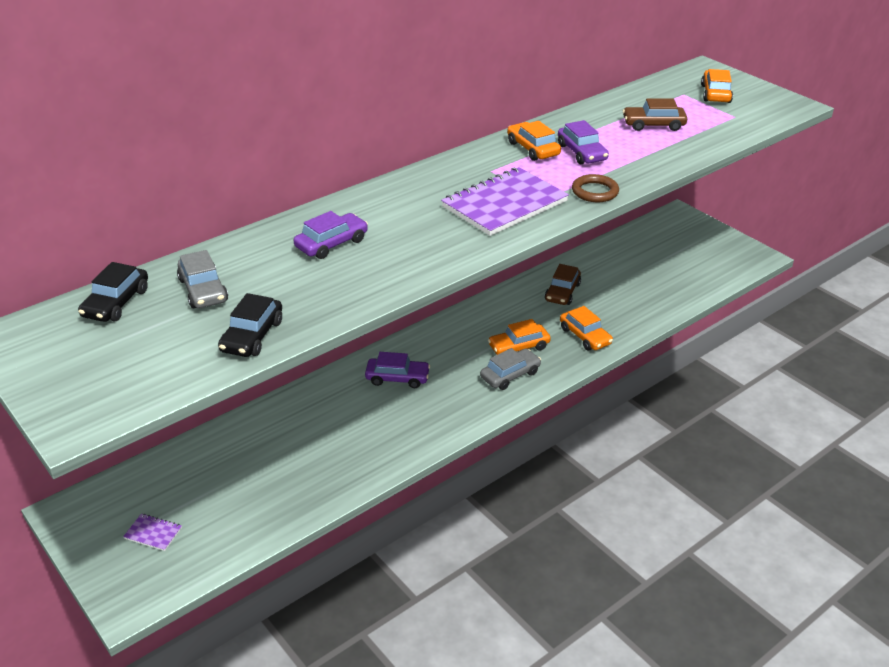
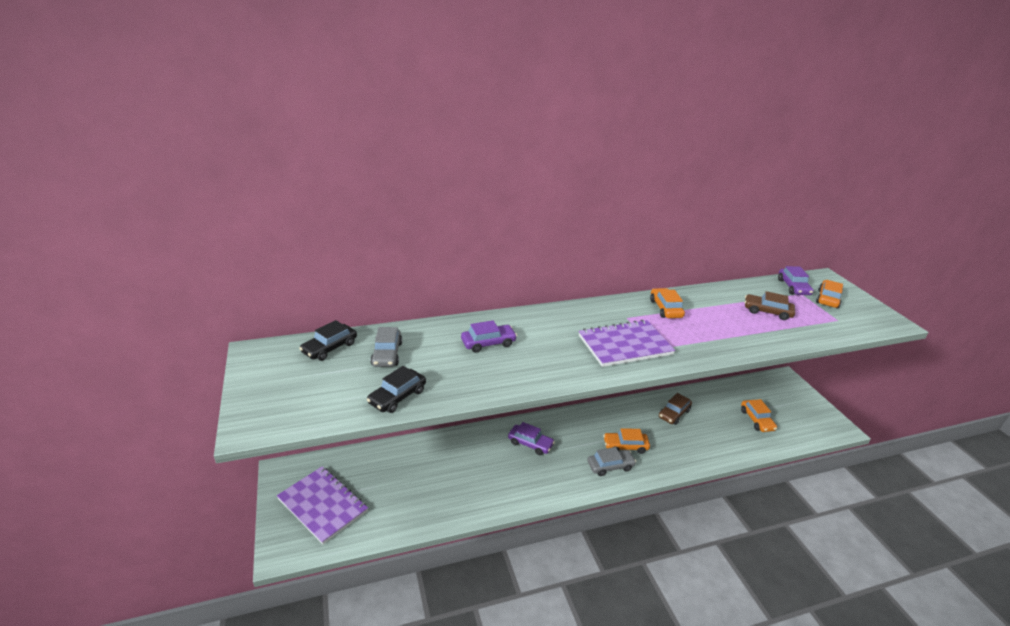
camera: 20 degrees right, 5 degrees down
(153, 533) = (322, 505): purple notebook -> purple notebook, size x2.39
(581, 153) = (701, 320): purple car -> purple car (793, 287)
(585, 336) = (678, 452): orange car -> orange car (756, 420)
(595, 192) = (698, 352): brown ring -> none

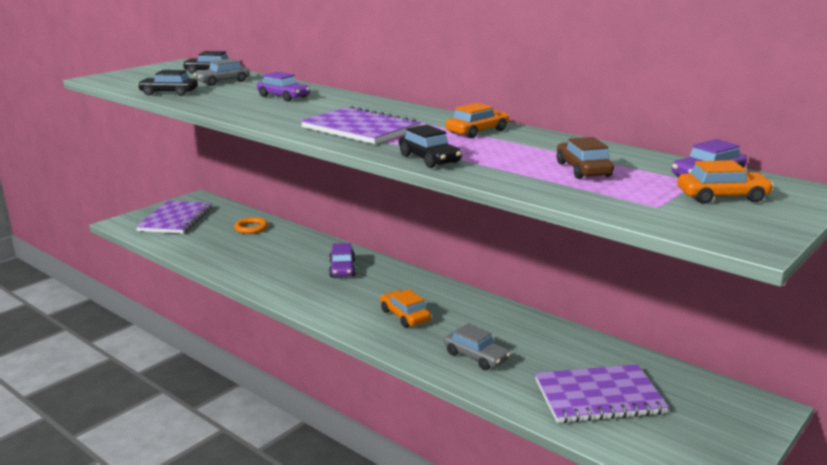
camera: 60 degrees right, 10 degrees down
(401, 462) = (251, 228): none -> orange ring
(610, 466) = (359, 315): grey car -> grey car (476, 356)
(674, 413) = (513, 332): brown car -> none
(719, 348) = (429, 159): none -> black car
(756, 420) = (598, 396): orange car -> purple notebook

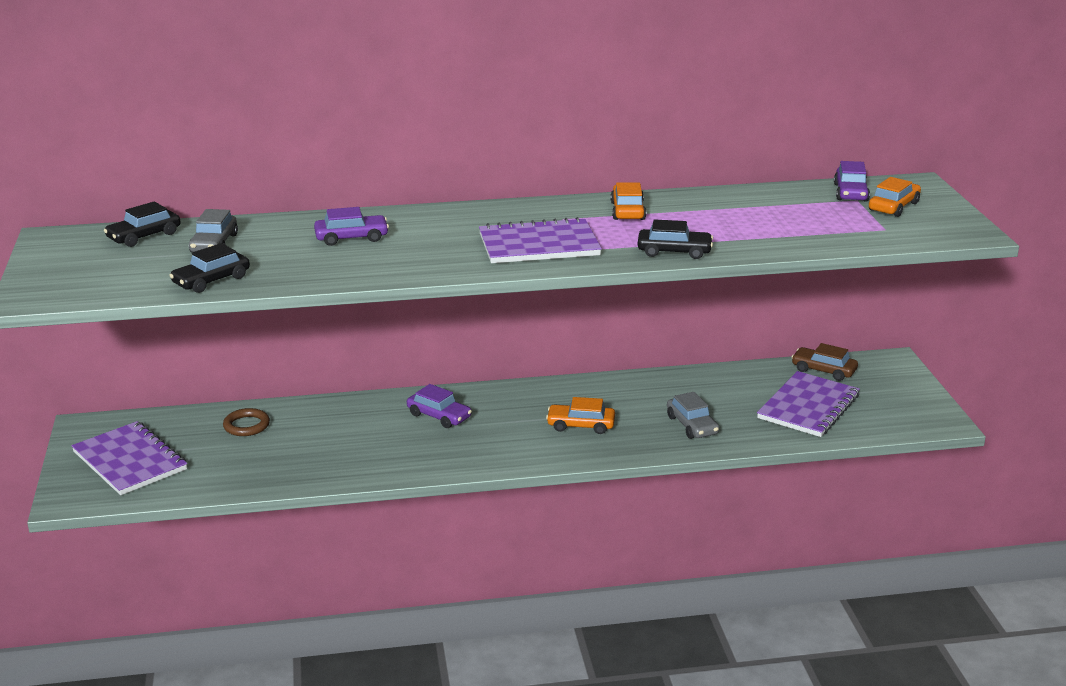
camera: 50 degrees left, 5 degrees up
(251, 228) = (246, 425): orange ring -> brown ring
(476, 356) = (692, 425): grey car -> grey car turned 75 degrees clockwise
(583, 169) = (781, 218): brown car -> brown car (823, 370)

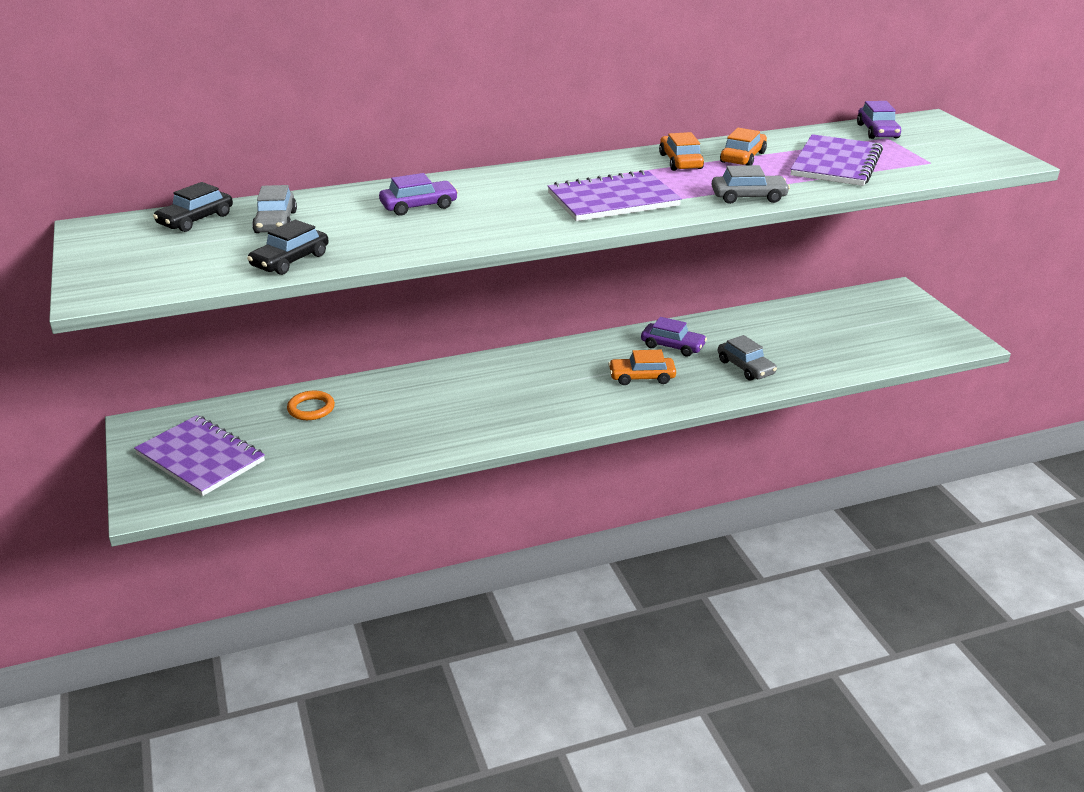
camera: 10 degrees left, 5 degrees up
(246, 425) = (311, 409): brown ring -> orange ring
(439, 416) = (501, 381): purple car -> purple car (672, 346)
(674, 251) = (748, 197): black car -> grey car
(808, 407) = (843, 340): purple notebook -> purple notebook (836, 163)
(823, 370) = (841, 304): brown car -> none
(893, 206) = (924, 141): orange car -> orange car (743, 157)

